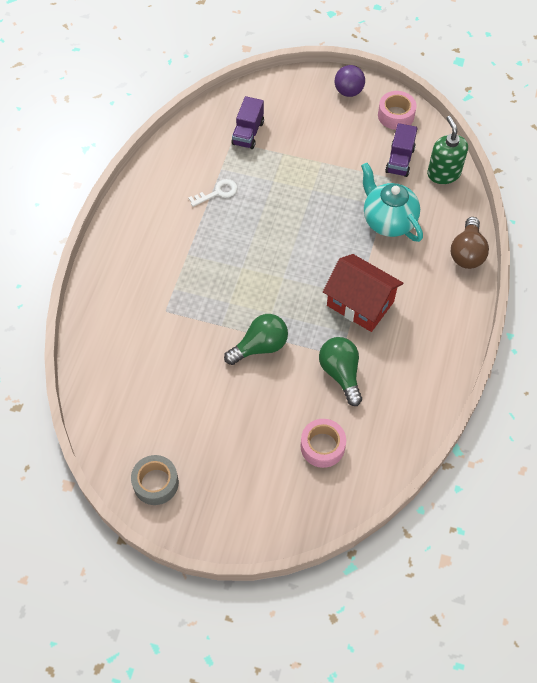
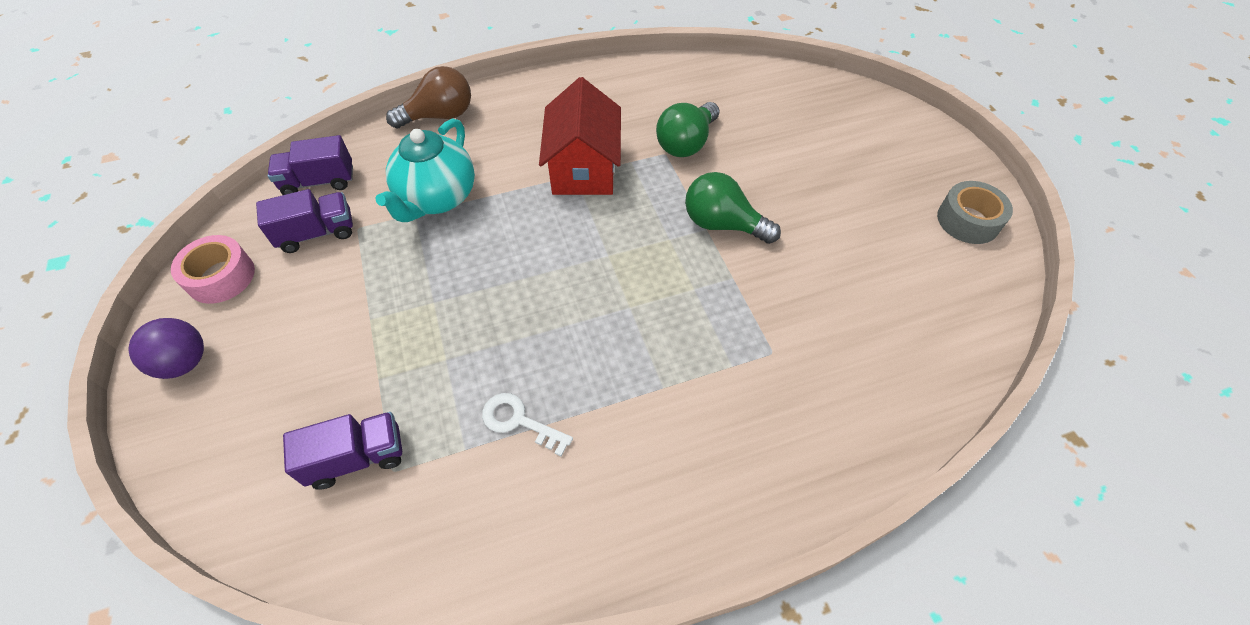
camera: 125 degrees left, 5 degrees down
(322, 446) = (778, 119): pink tape -> none
(443, 173) = (319, 182): green soap dispenser -> purple truck

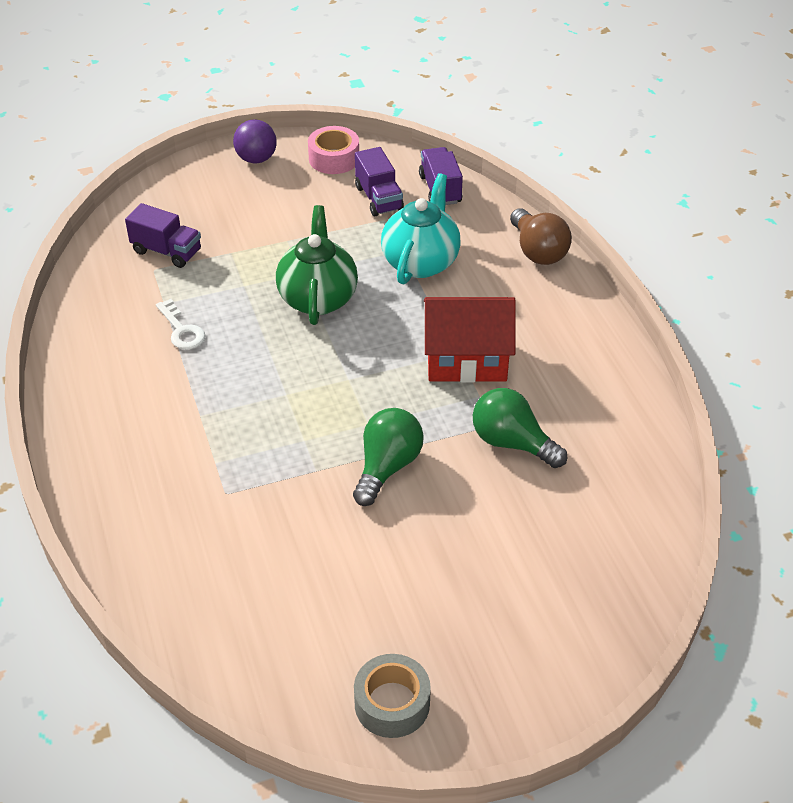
camera: 90 degrees right, 10 degrees down
(357, 458) = (167, 251): purple truck -> purple truck turned 45 degrees counterclockwise
(437, 198) = (421, 262): turquoise teapot -> turquoise teapot turned 90 degrees clockwise
(480, 284) = (318, 298): none -> green teapot
(519, 421) = (182, 330): white key -> white key turned 120 degrees clockwise

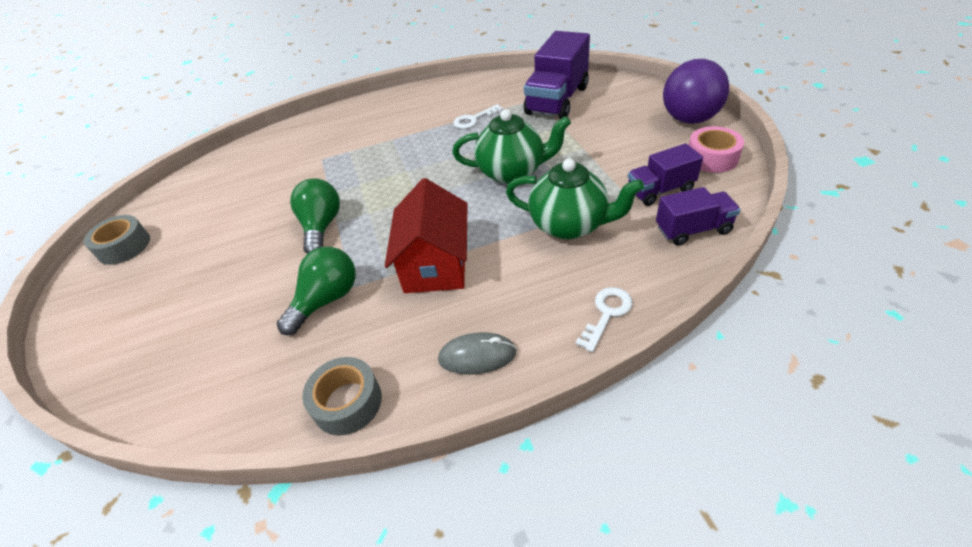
camera: 95 degrees right, 0 degrees up
(167, 251) = (557, 100): purple truck -> purple truck, size x1.71
(256, 159) = (689, 119): purple ball -> purple ball, size x1.57
(387, 467) = (322, 226): green light bulb -> green light bulb turned 120 degrees counterclockwise
(421, 262) = (569, 225): turquoise teapot -> green teapot
(537, 251) = (606, 314): brown light bulb -> white key
(582, 329) = (477, 356): none -> grey mouse
(634, 410) = (347, 402): none -> grey tape

